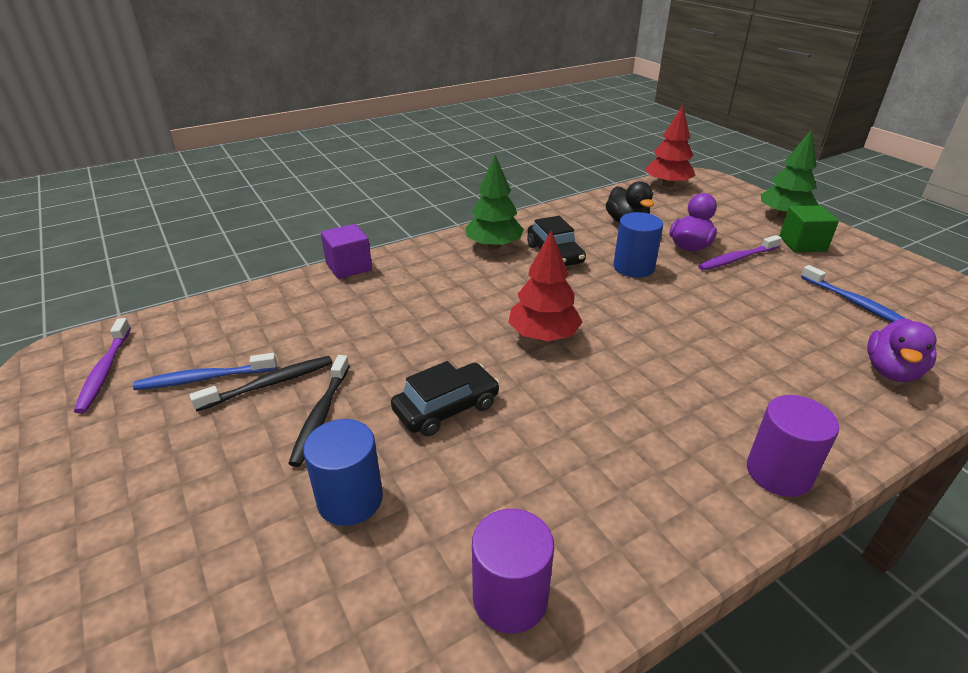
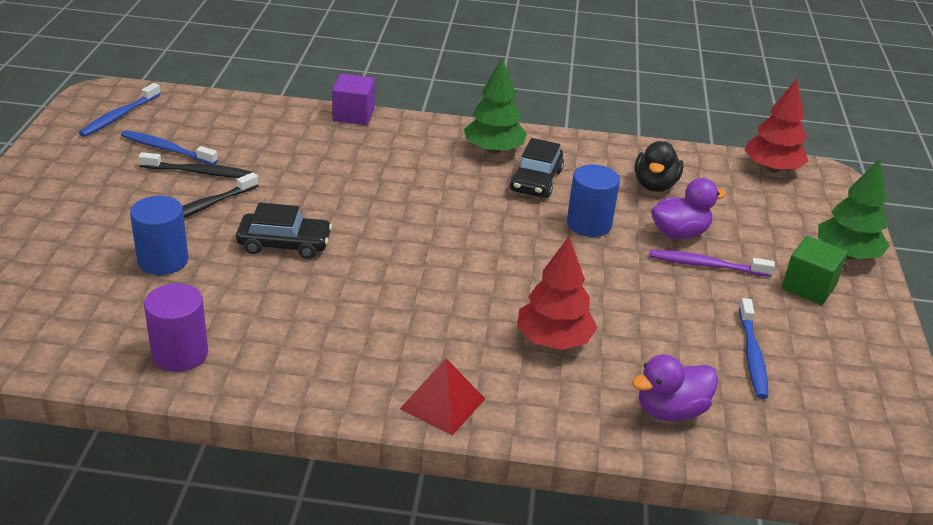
camera: 35 degrees right, 0 degrees up
(105, 371) = (119, 116): purple toothbrush -> blue toothbrush
(543, 336) = (422, 235): red tree -> red tree (553, 340)
(778, 472) = (443, 403): purple cylinder -> red pyramid

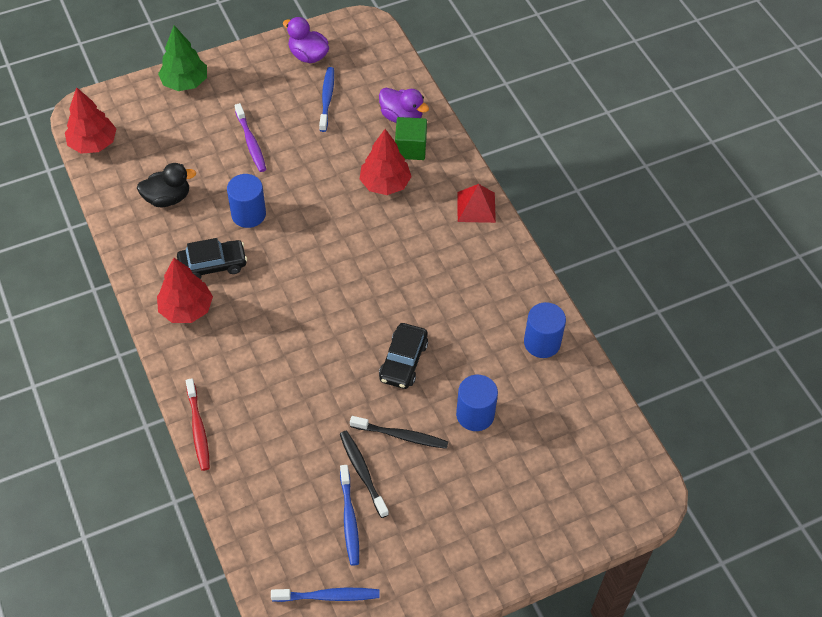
camera: 120 degrees left, 20 degrees up
(180, 353) = (542, 342): purple cylinder -> blue cylinder
(284, 244) = (403, 361): black car -> black car turned 135 degrees counterclockwise
(353, 115) = (198, 429): purple cube -> red toothbrush
(493, 150) = (186, 309): green tree -> red tree
(679, 233) = (223, 166): purple duck -> purple duck (308, 55)
(752, 355) = (327, 99): blue toothbrush -> blue toothbrush turned 60 degrees counterclockwise
(809, 287) = (237, 91): green cube -> green cube (410, 148)

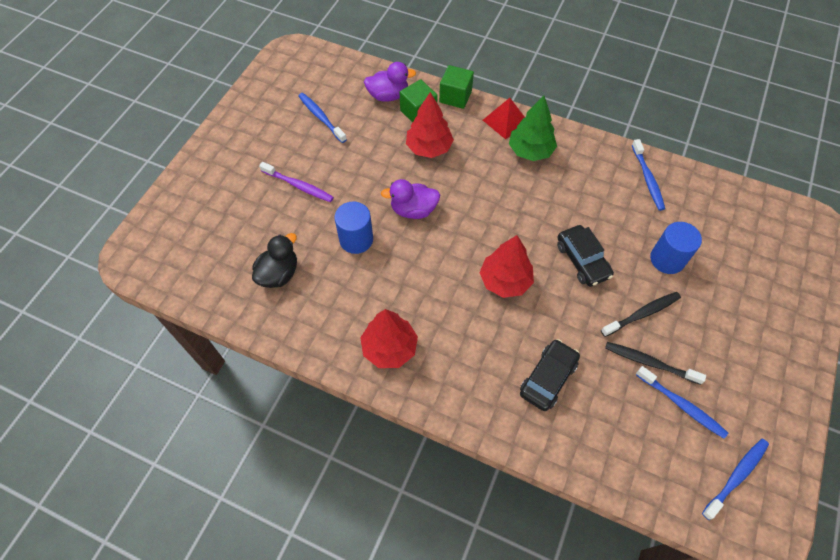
camera: 40 degrees left, 5 degrees up
(93, 144) = (167, 276): red tree -> red tree (505, 281)
(185, 82) = (196, 177): green tree -> green tree (530, 151)
(198, 429) = (504, 434): red toothbrush -> none
(213, 265) = (371, 298): black car -> black car (548, 378)
(308, 55) = (273, 97): purple duck -> purple duck (413, 210)
(457, 156) = (455, 97): none -> green cube
(542, 342) = (647, 179): blue cylinder -> blue toothbrush

